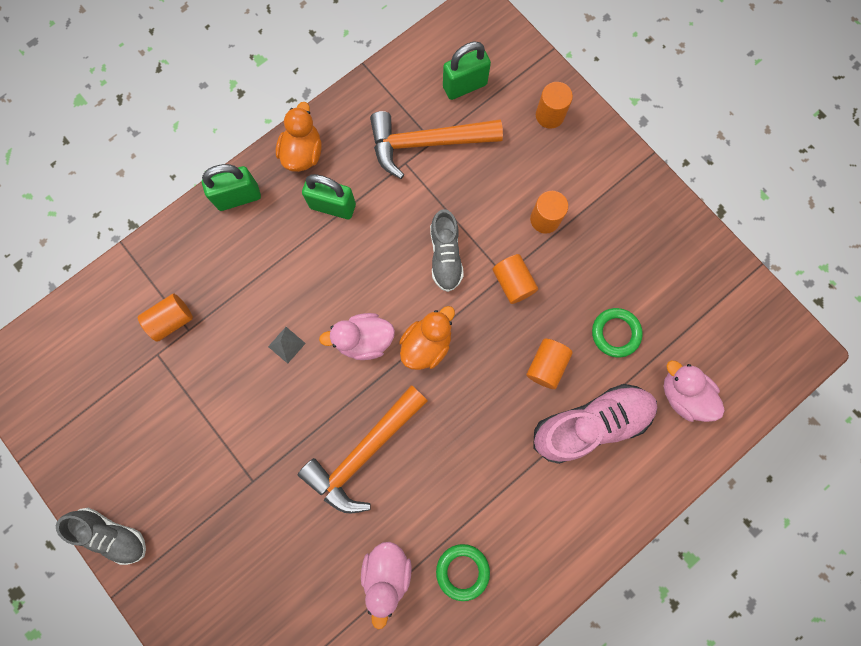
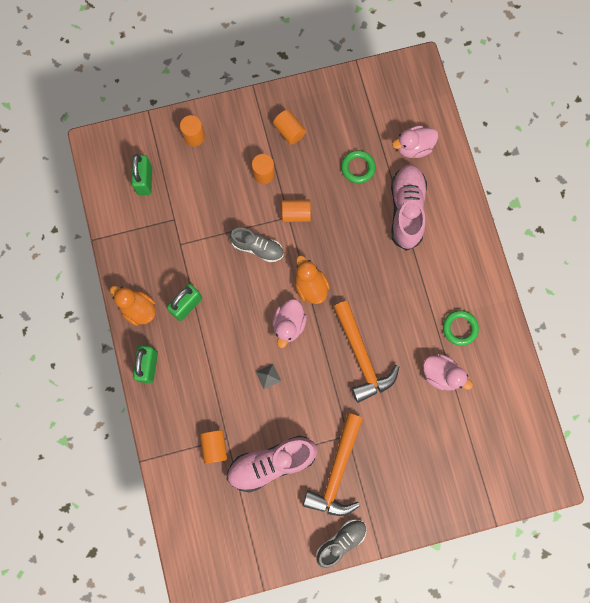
camera: 65 degrees left, 0 degrees up
(179, 399) = (271, 463): none -> pink shoe
(426, 143) = (173, 224): orange hammer -> orange hammer (337, 471)
(546, 365) = (358, 219): orange cylinder -> orange cylinder (289, 131)

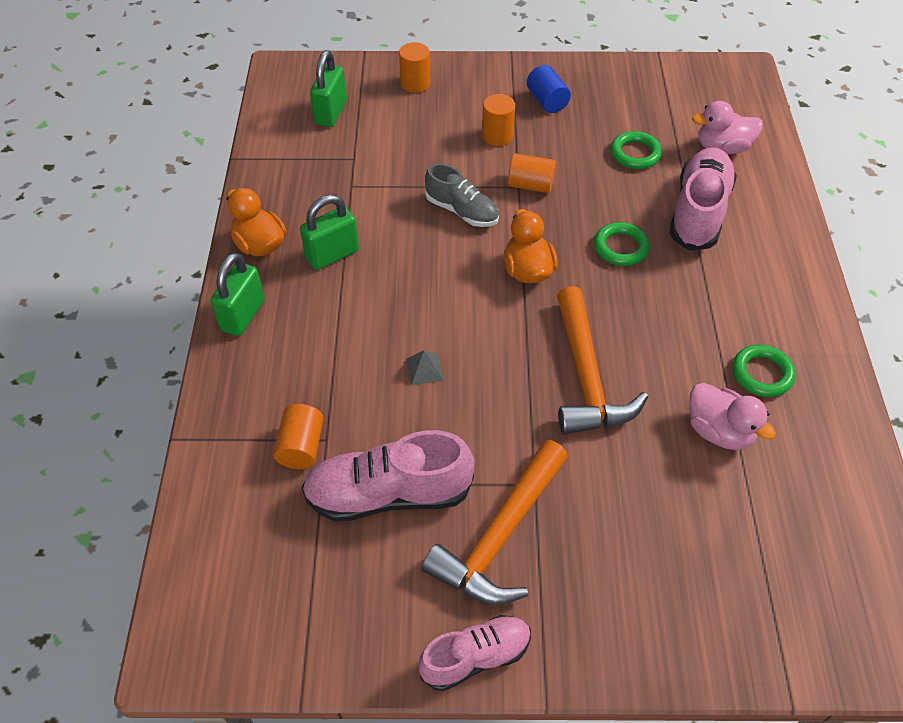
camera: 15 degrees right, 25 degrees down
(289, 131) = (547, 101): orange cylinder -> blue cylinder
(289, 324) = (479, 310): pink duck -> none
(341, 541) = (475, 657): grey shoe -> pink shoe
(363, 252) = (620, 247): none -> green ring

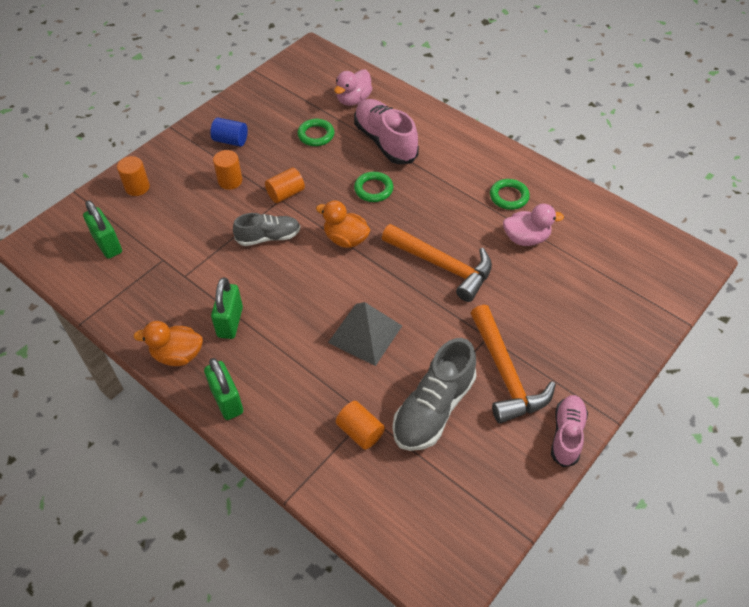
camera: 50 degrees left, 0 degrees up
(388, 494) = (433, 408): pink shoe -> grey shoe
(424, 369) = (365, 334): grey pyramid -> grey pyramid, size x2.26

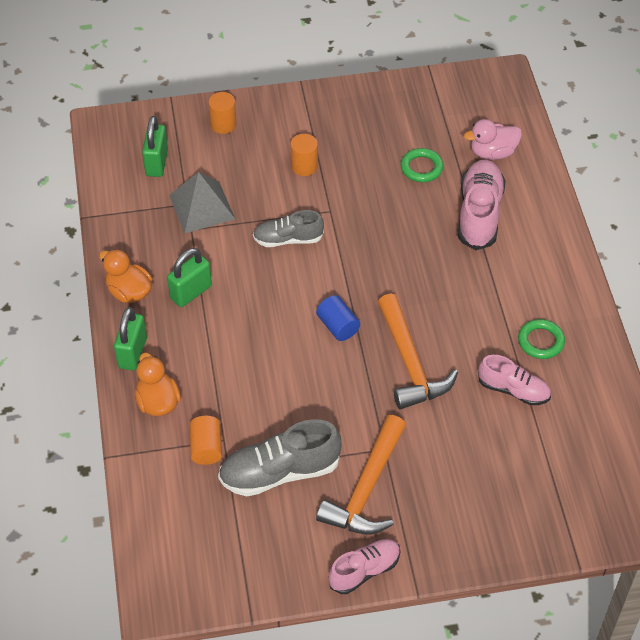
camera: 40 degrees right, 0 degrees up
(230, 140) = (340, 127): blue cylinder -> blue cylinder (338, 326)
(268, 237) = (288, 239): grey shoe -> grey shoe turned 150 degrees clockwise
(285, 194) = (340, 208): orange cylinder -> none
(345, 239) = (350, 283): orange duck -> orange duck (158, 402)
(365, 334) = (286, 375): grey pyramid -> grey pyramid (202, 207)
(373, 189) = (421, 253): green ring -> none
(526, 238) = (513, 390): pink duck -> pink shoe

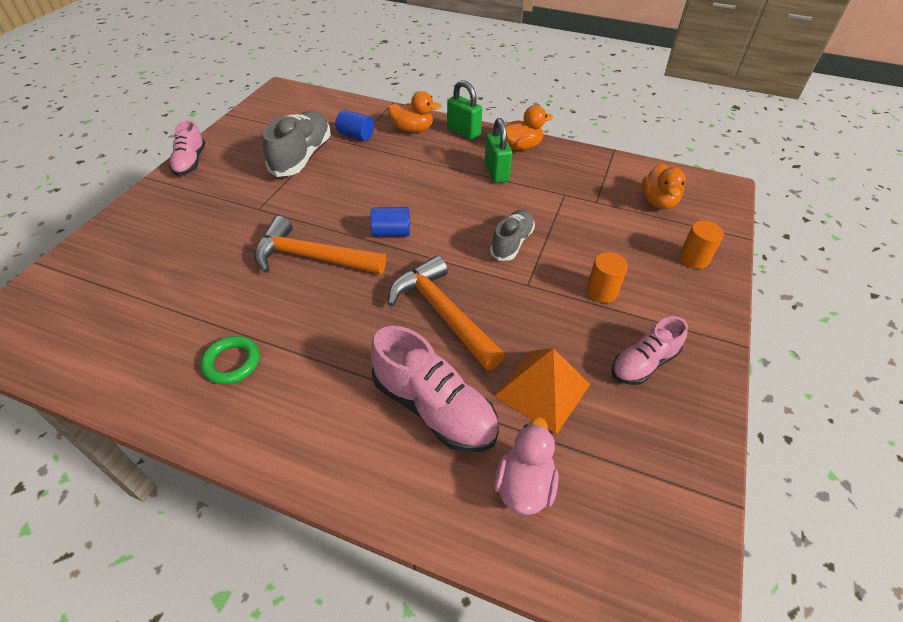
camera: 120 degrees right, 5 degrees down
(157, 163) = (658, 202): green padlock -> orange duck
(202, 207) = (587, 208): grey pyramid -> none
(206, 448) = (356, 135): orange cylinder -> blue cylinder
(366, 488) = (241, 187): orange hammer -> orange hammer (443, 313)
(421, 168) = (542, 390): green ring -> orange pyramid
(513, 390) = (211, 310): pink shoe -> pink shoe (643, 363)

